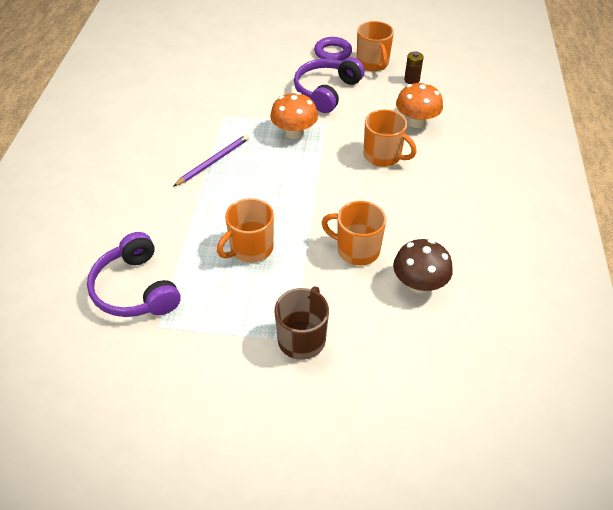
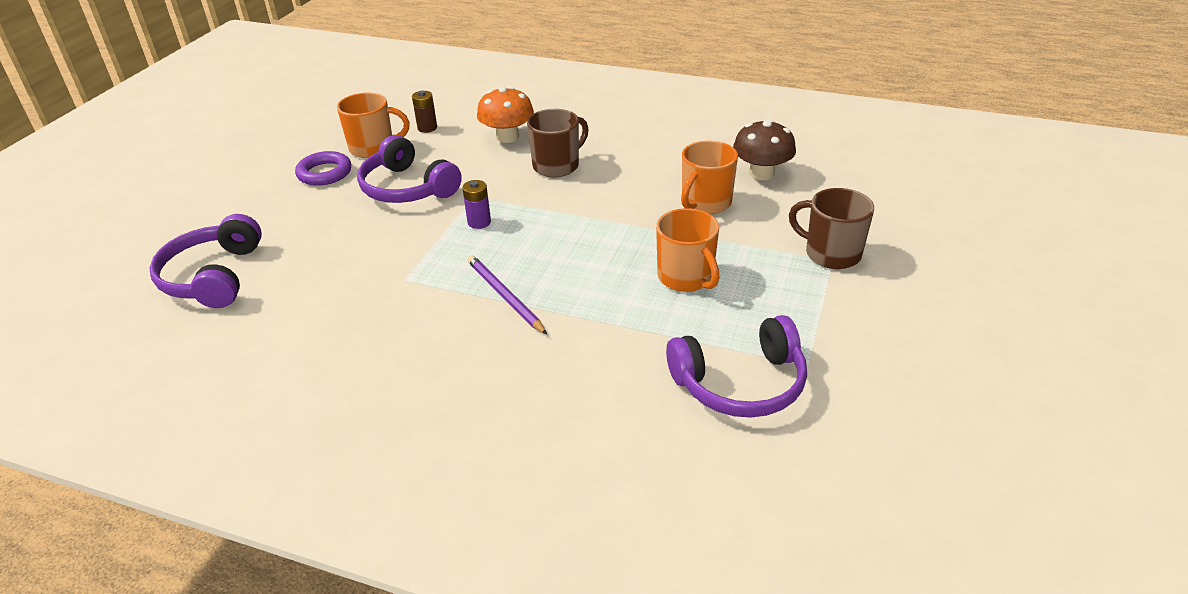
camera: 75 degrees left, 10 degrees down
(213, 46) = (213, 277): none -> purple headphones
(294, 133) = (479, 222): orange mushroom -> purple battery
(383, 156) = (557, 166): orange mug -> brown mug

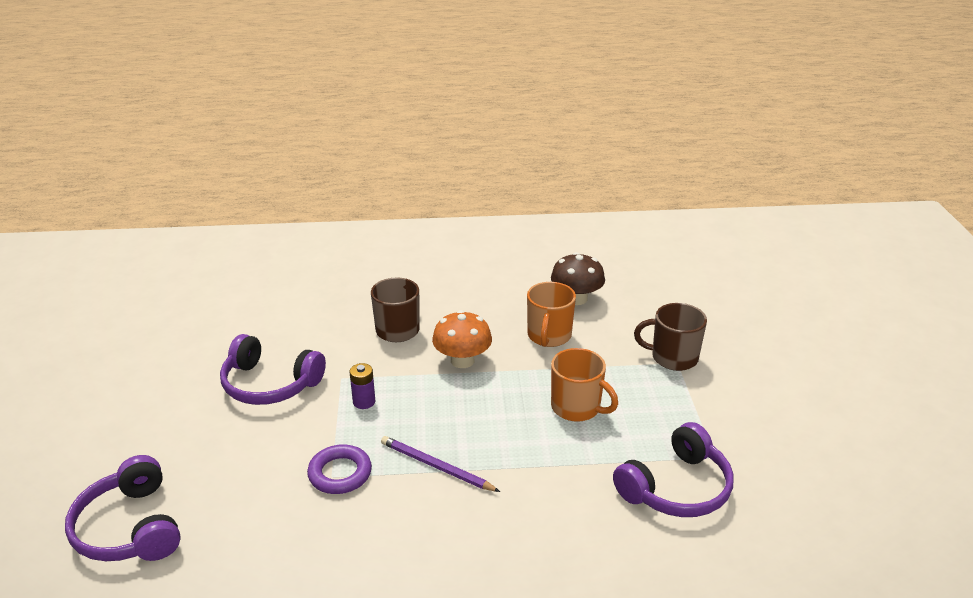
camera: 25 degrees left, 5 degrees down
(324, 173) = (171, 388): purple ring -> purple ring (340, 473)
(373, 148) = (204, 350): orange mug -> none
(427, 128) = (246, 317): brown battery -> none
(507, 137) = (332, 310): orange mushroom -> orange mushroom (462, 360)

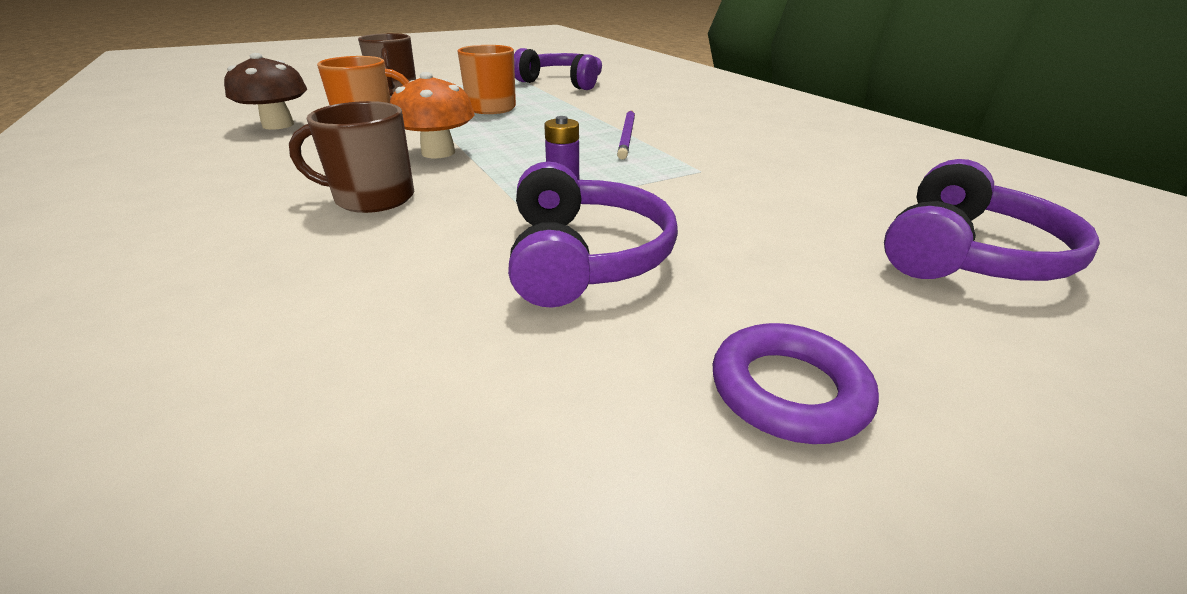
camera: 115 degrees left, 0 degrees up
(340, 473) = (692, 168): purple ring -> purple ring (788, 390)

